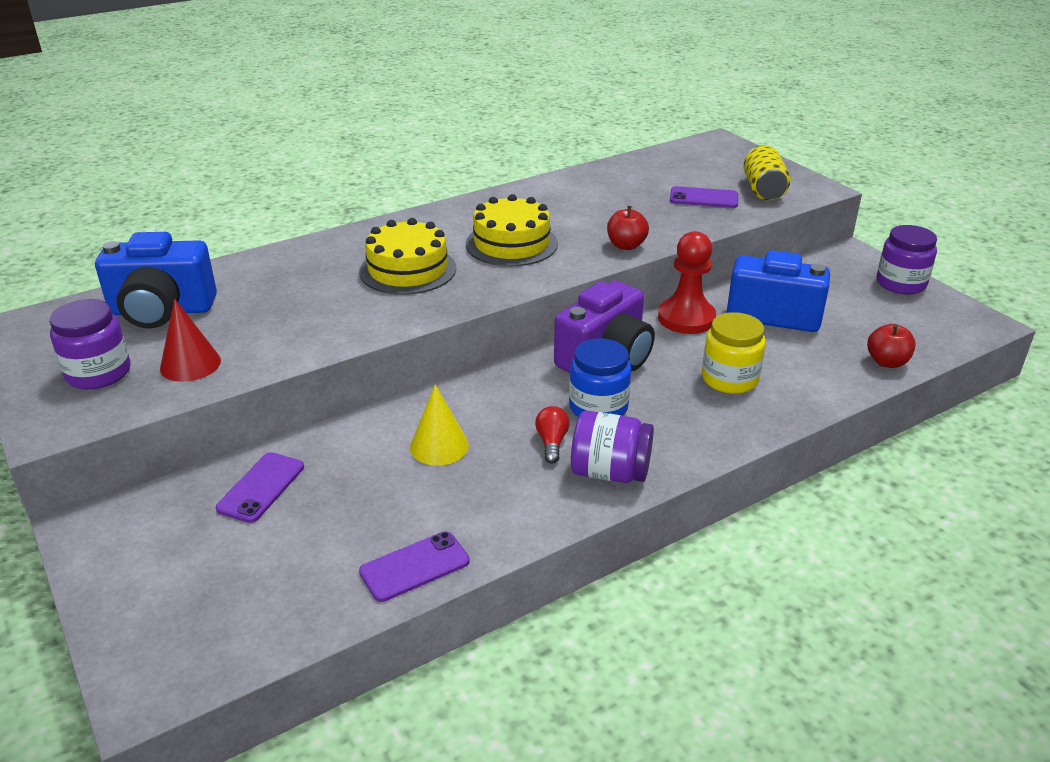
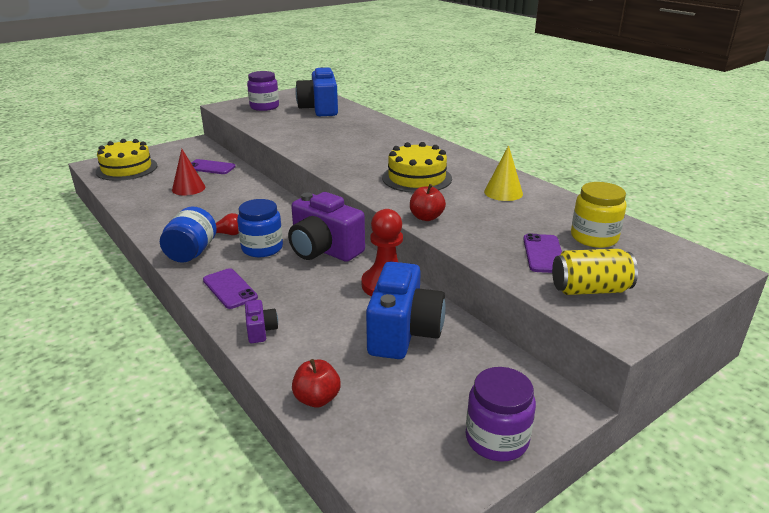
camera: 85 degrees right, 5 degrees down
(190, 364) = (269, 119): red cone -> red cone (188, 188)
(407, 270) = (371, 152): yellow cake -> yellow cake (127, 169)
(415, 567) = (136, 204): purple phone -> purple phone (229, 289)
(439, 446) = (232, 203): yellow cone -> yellow cone (503, 192)
(610, 472) = (191, 253): purple jar -> blue jar
(729, 379) = (292, 302): yellow jar -> yellow jar (594, 237)
(789, 399) = (261, 330): none -> purple camera

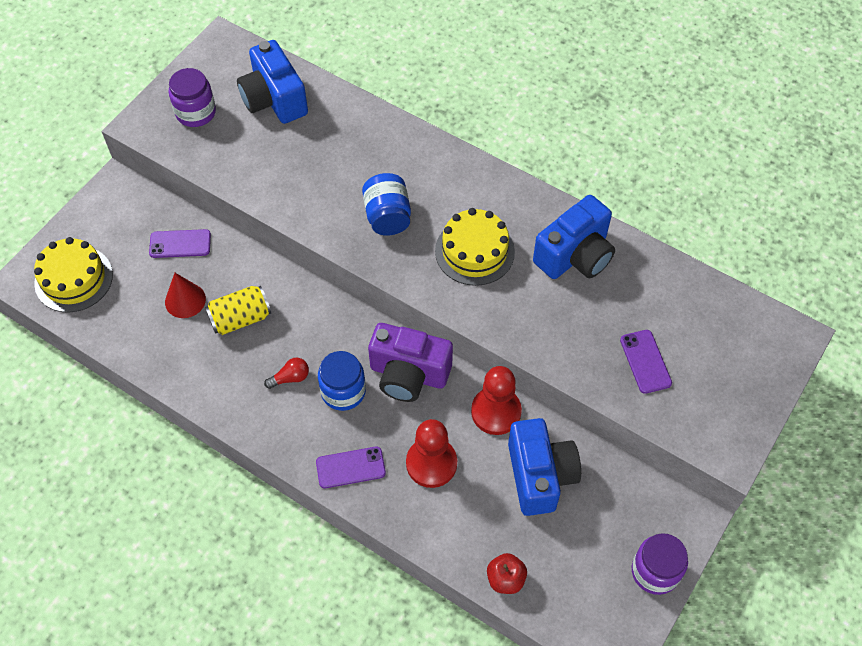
camera: 20 degrees left, 30 degrees up
(191, 253) = (274, 423): blue jar -> blue jar (387, 216)
(229, 289) = (350, 468): purple phone -> purple phone turned 45 degrees counterclockwise
(261, 330) = (415, 515): purple camera -> none
(303, 302) = (431, 463): none -> red pawn
(426, 217) = (516, 331): red apple -> none
(503, 192) = (575, 255): yellow cone -> blue camera
(590, 290) = (697, 406): yellow can -> yellow can (240, 318)
(594, 237) = (683, 318): yellow jar -> none

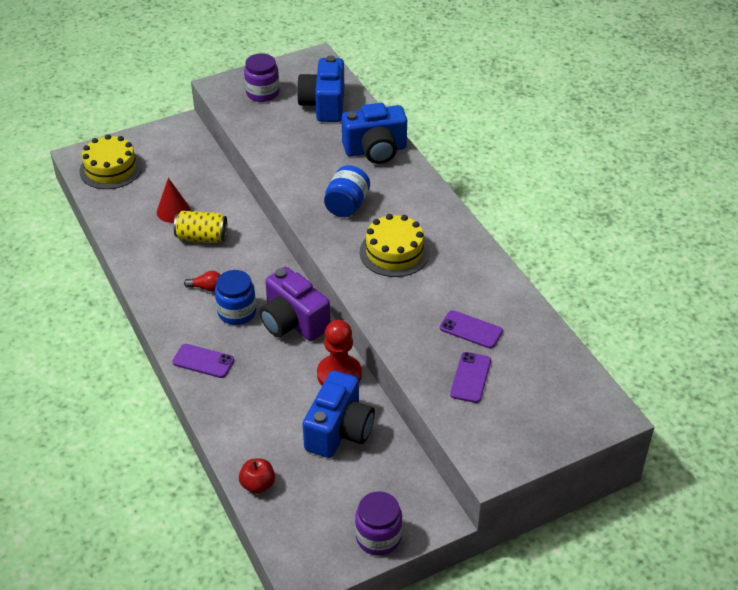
camera: 30 degrees right, 15 degrees down
(180, 244) = (197, 176): purple phone -> purple phone (471, 329)
(431, 463) = (263, 385): red pawn -> none
(575, 255) = (471, 286): blue camera -> blue camera (375, 150)

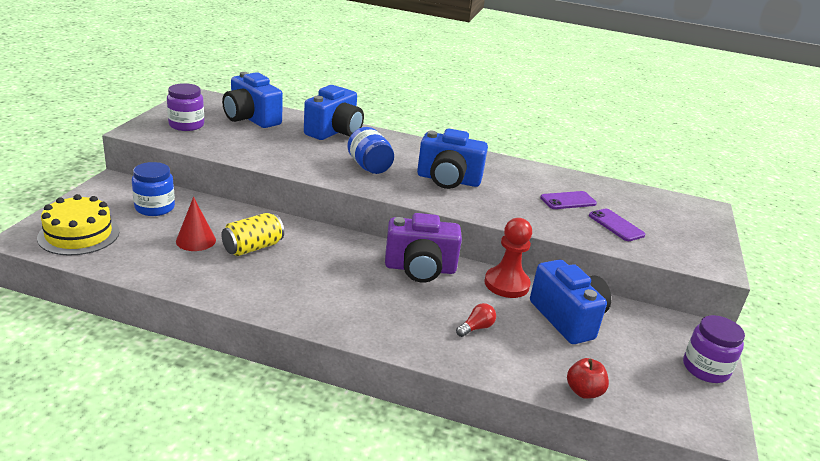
camera: 50 degrees left, 15 degrees down
(203, 361) = (396, 331): purple phone -> none
(206, 288) = (313, 279): red light bulb -> red light bulb (476, 328)
(237, 312) = (367, 283): blue jar -> blue jar (155, 207)
(394, 252) = (448, 180): yellow cake -> blue camera

